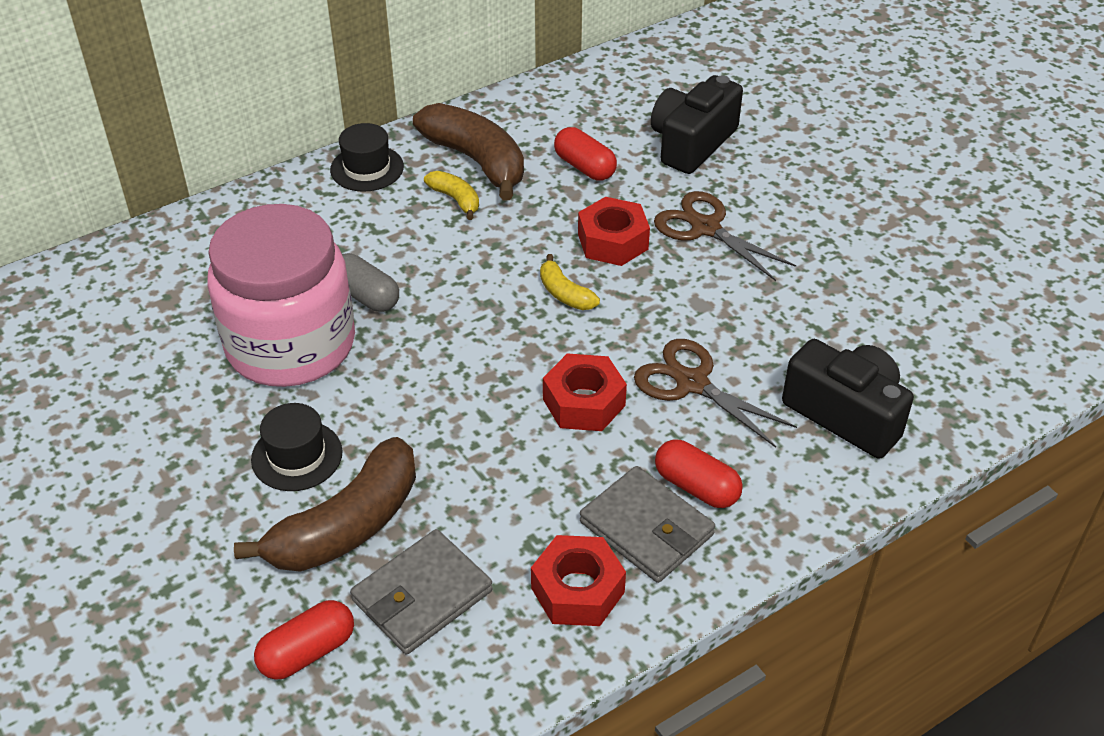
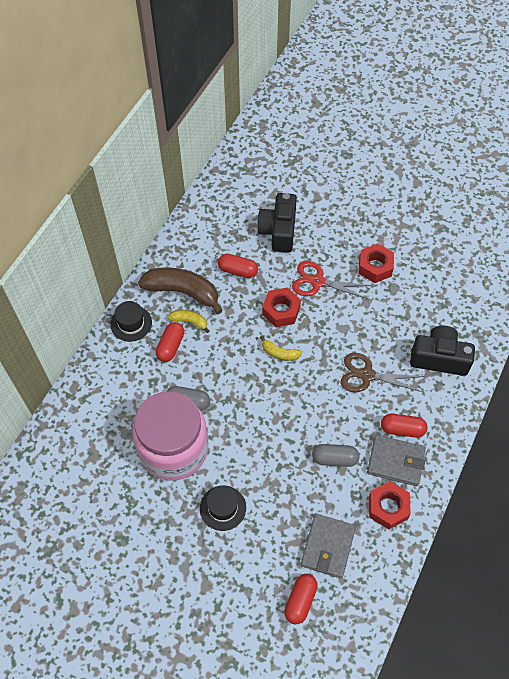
camera: 30 degrees left, 15 degrees up
(347, 525) = (271, 531): brown banana -> none
(401, 217) = (170, 346): none -> red capsule
(540, 474) = (334, 458): none -> grey capsule
(584, 402) = (328, 410): red nut -> red nut (375, 267)
(705, 228) = (317, 282): brown scissors -> red scissors

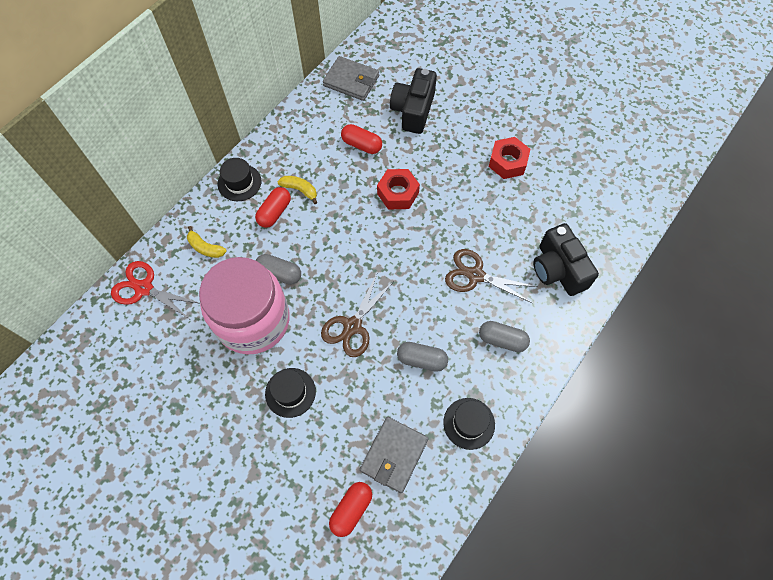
camera: 10 degrees right, 5 degrees up
(182, 292) = (300, 158): brown banana -> none
(266, 439) = (352, 326): none -> brown scissors
(279, 353) = (387, 237): yellow banana -> yellow banana (205, 247)
(317, 282) = (443, 169): red scissors -> red scissors (144, 288)
(388, 507) = (469, 423): red nut -> black hat
(395, 461) = (487, 374): grey wallet -> grey wallet (351, 81)
(402, 429) = (502, 340): red capsule -> grey capsule
(439, 358) = (558, 269): black camera -> black camera turned 135 degrees counterclockwise

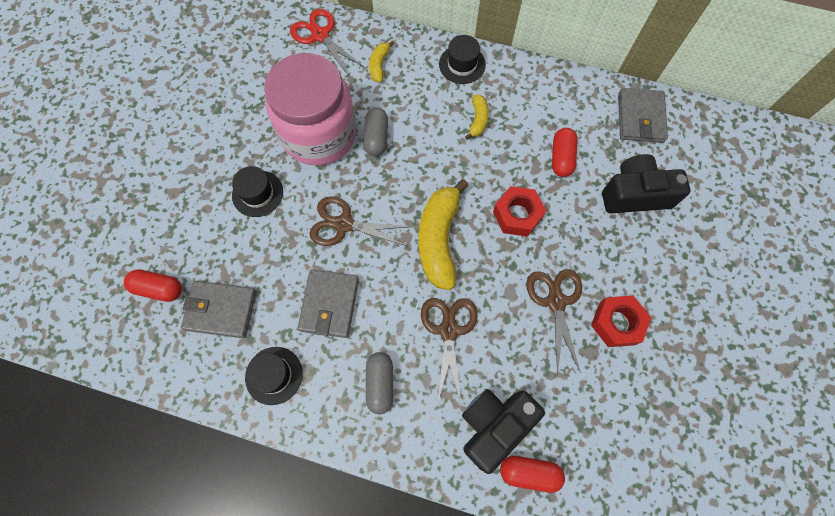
camera: 70 degrees right, 5 degrees up
(144, 288) = (320, 35): red scissors -> red scissors turned 45 degrees counterclockwise
(274, 212) = (442, 107): red capsule -> red capsule (529, 472)
(396, 256) = (439, 239): none -> yellow banana
(422, 359) = (329, 304): grey capsule -> grey wallet
(478, 194) = (556, 301): none -> brown scissors

